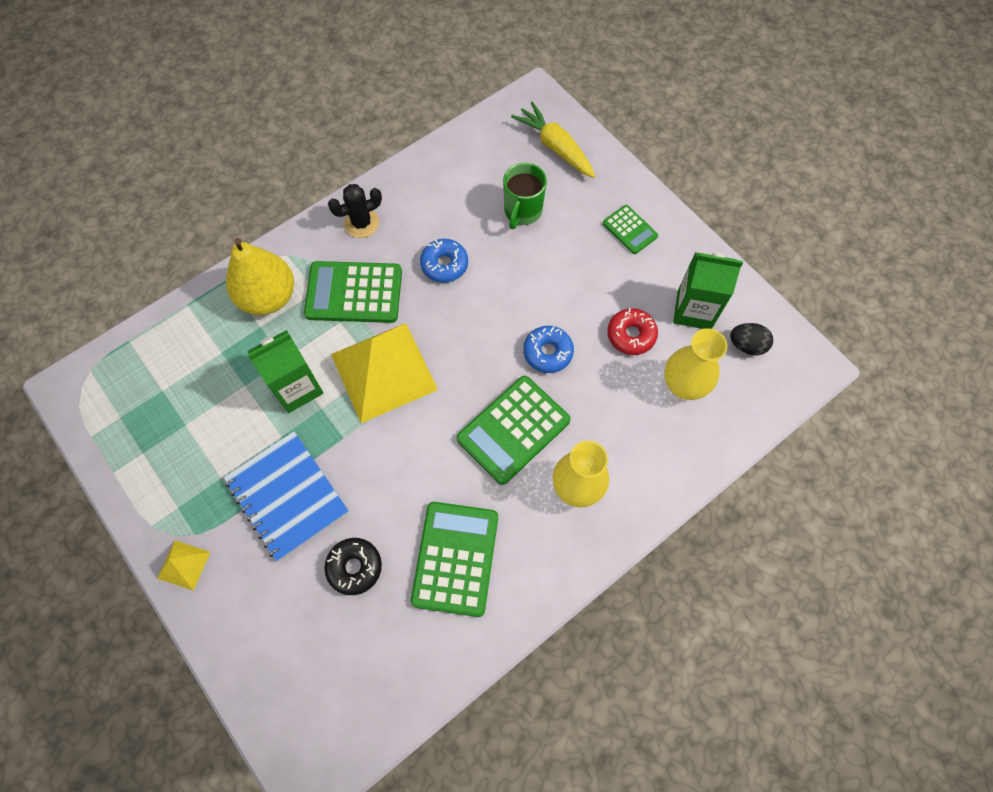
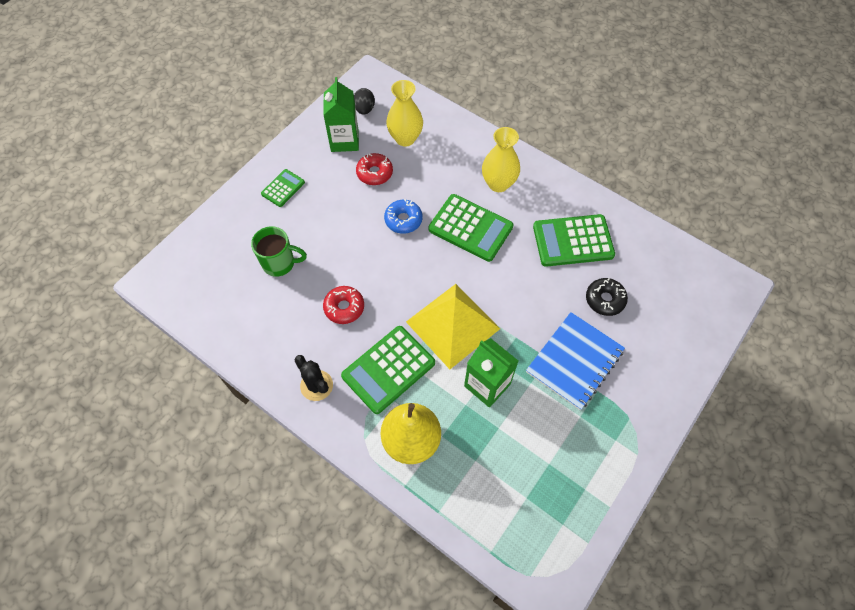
camera: 105 degrees left, 5 degrees down
(184, 565) = (654, 416): yellow pyramid -> none
(354, 293) = (388, 369): green calculator -> green calculator turned 60 degrees clockwise
(444, 265) = (344, 307): blue donut -> red donut
(555, 147) = (208, 253): yellow carrot -> none

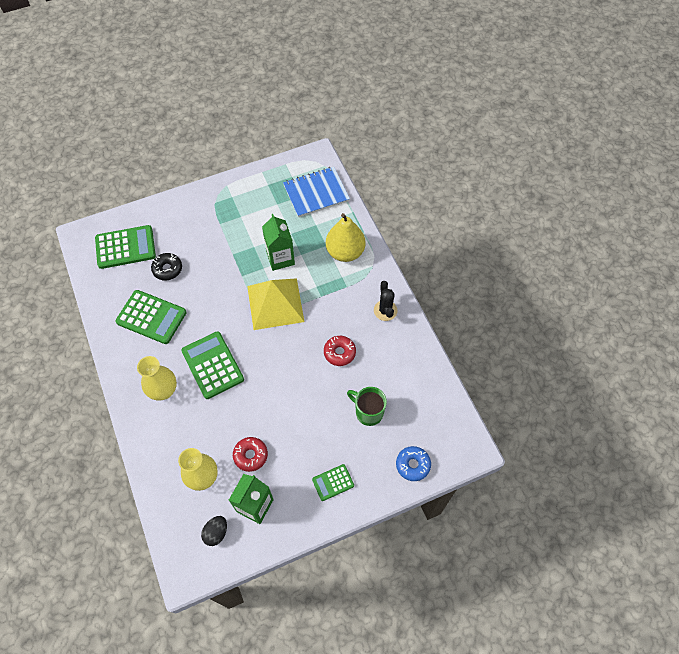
camera: 150 degrees left, 0 degrees up
(388, 369) = (334, 297): green calculator -> green calculator (125, 247)
(403, 220) = (256, 399): blue donut -> blue donut (413, 465)
(574, 361) = (218, 245): blue notebook -> blue notebook (316, 193)

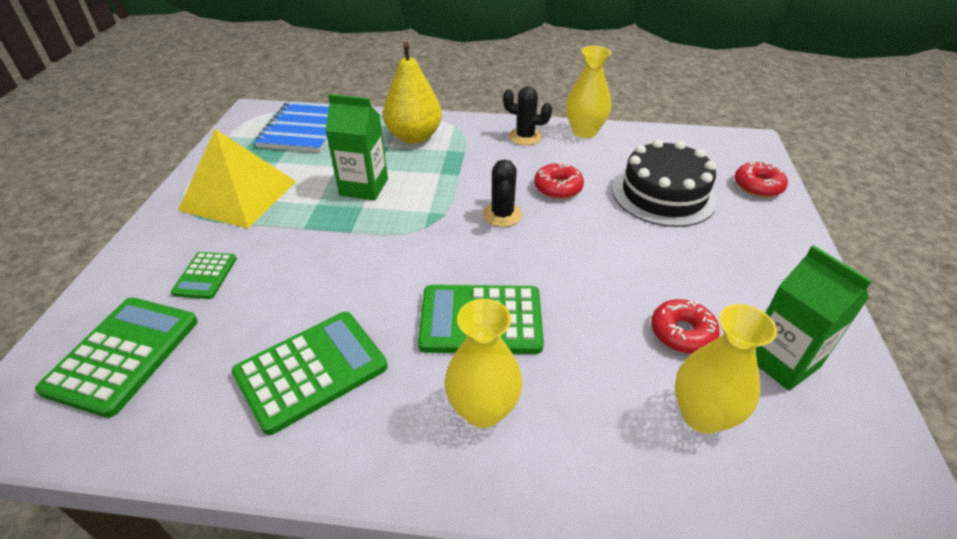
camera: 60 degrees left, 20 degrees down
(167, 269) = (240, 311): black donut -> none
(216, 533) = (828, 437): black egg -> none
(275, 303) = (431, 216): yellow pyramid -> yellow pyramid (239, 195)
(296, 336) = (502, 215): none -> black cactus
(333, 482) = (763, 260): green calculator -> green calculator (205, 276)
(368, 412) = (663, 194): green mug -> black cake
(413, 465) = (758, 186): blue donut -> red donut
(415, 341) = (584, 131): none -> yellow vase

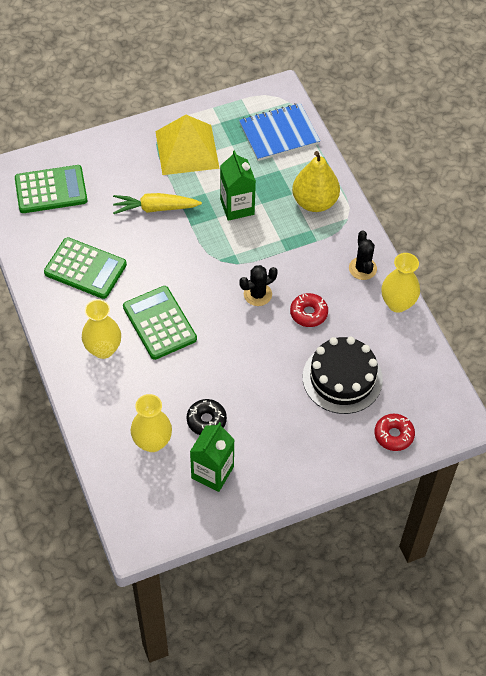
camera: 60 degrees right, 15 degrees up
(205, 276) = (115, 183): green calculator -> none
(290, 253) = (155, 208): none -> yellow carrot
(682, 333) = (206, 420): red donut -> black donut

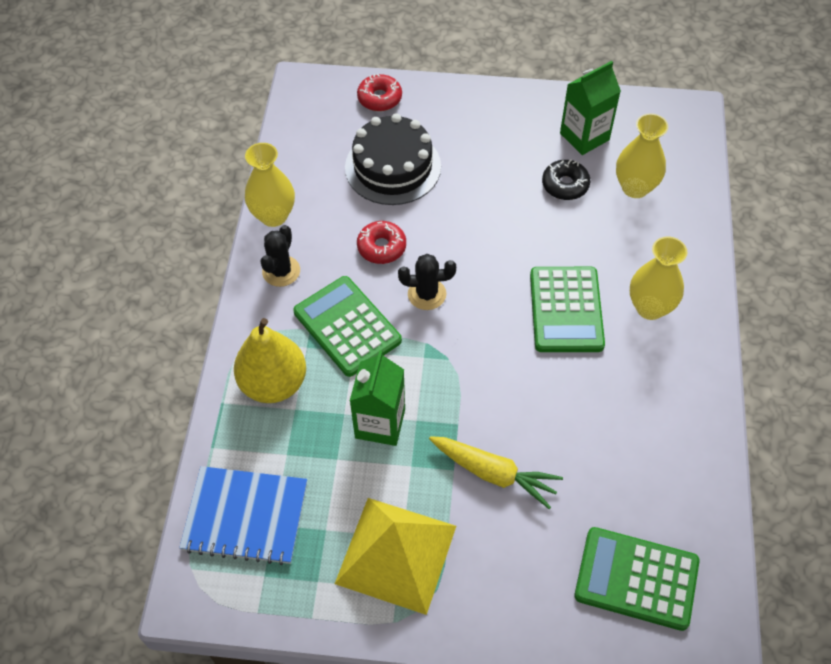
camera: 150 degrees left, 0 degrees up
(85, 269) = (632, 424): green calculator -> green calculator (347, 326)

